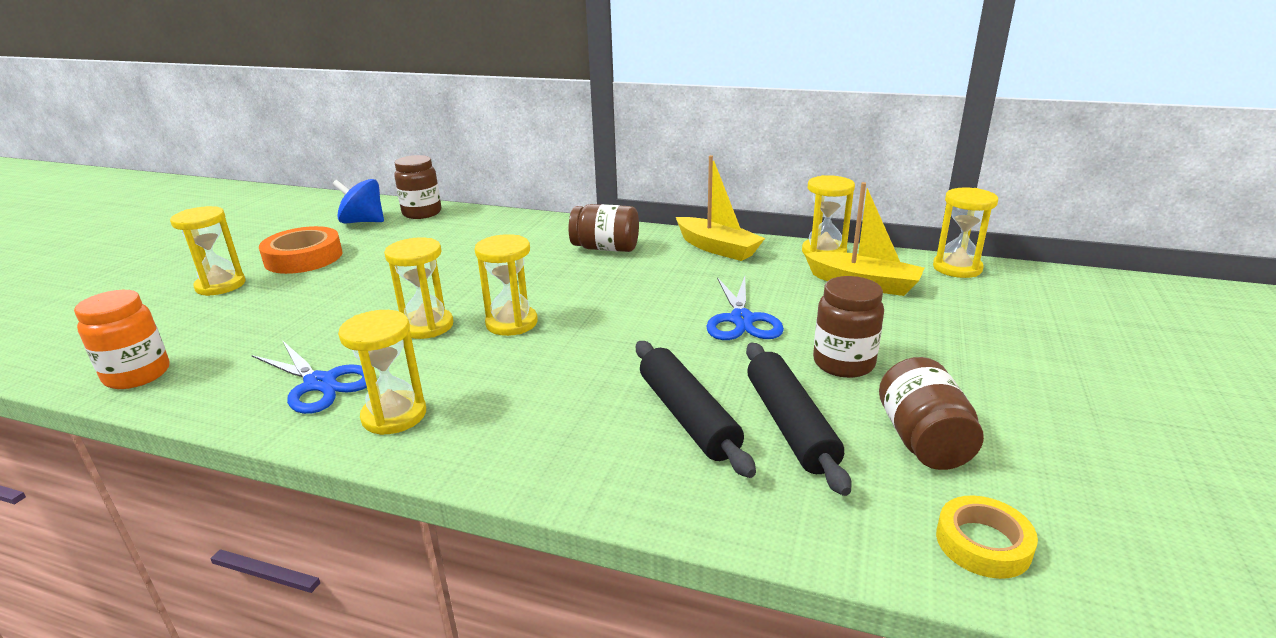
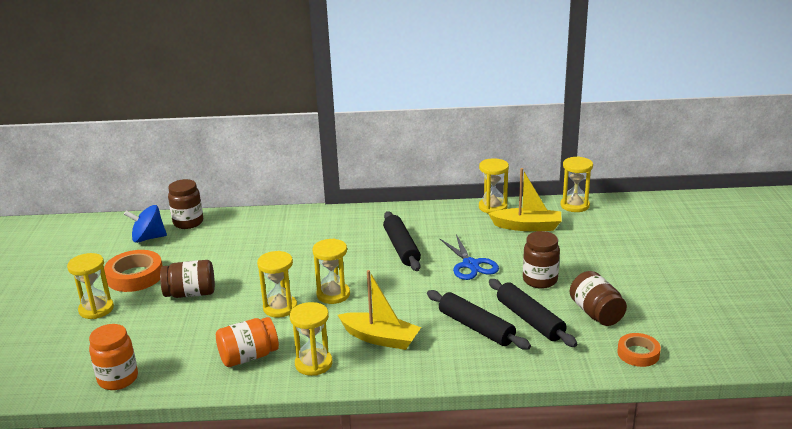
camera: 20 degrees left, 0 degrees up
(320, 383) = (248, 357): blue scissors -> orange jar
(605, 248) = (351, 229): brown jar -> brown jar (190, 293)
(655, 281) = (401, 248): none -> black rolling pin
(717, 248) = (425, 216): yellow boat -> yellow boat (380, 338)
(983, 543) = (638, 353): yellow tape -> orange tape

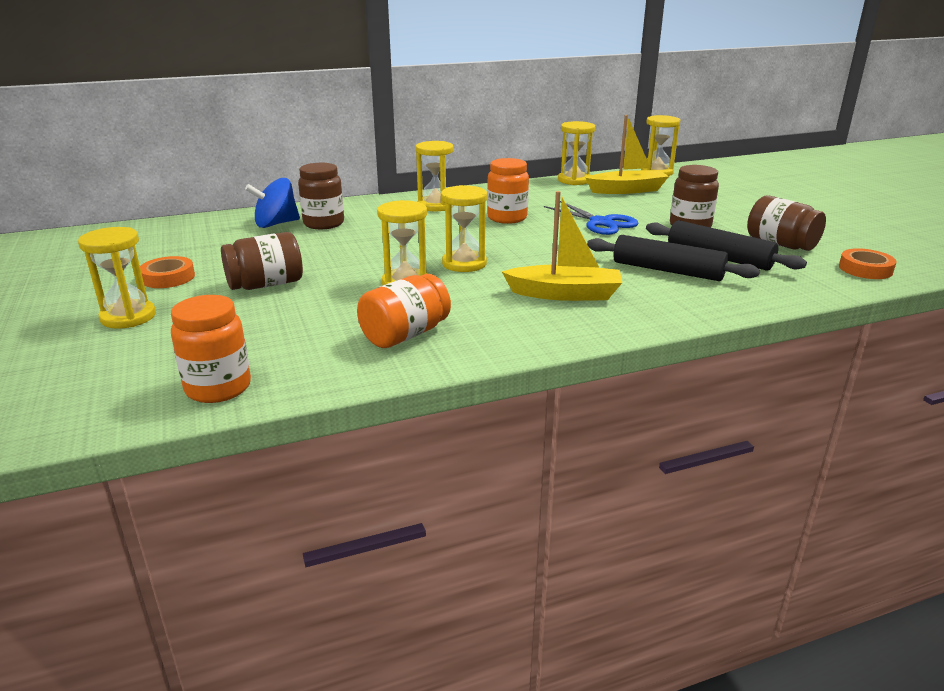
camera: 20 degrees left, 0 degrees up
(135, 276) = (168, 277): orange tape -> orange tape, size x0.63
(148, 238) = (163, 241): blue spinning top -> blue spinning top (276, 224)
(188, 222) = (211, 223): brown jar -> brown jar (323, 223)
(313, 364) = (503, 329): yellow hourglass -> yellow hourglass (436, 206)
(401, 248) = (507, 218): black rolling pin -> orange jar

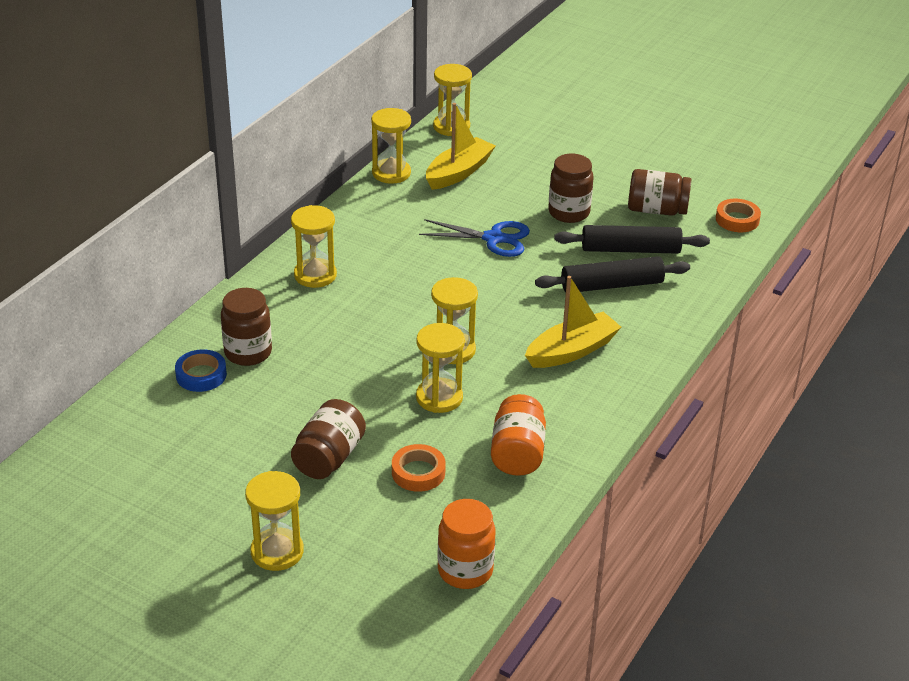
camera: 40 degrees left, 10 degrees up
(168, 277) = (227, 494): orange tape -> orange tape (418, 472)
(276, 224) = (201, 375): blue spinning top -> blue tape
(507, 218) = (406, 266): orange jar -> none

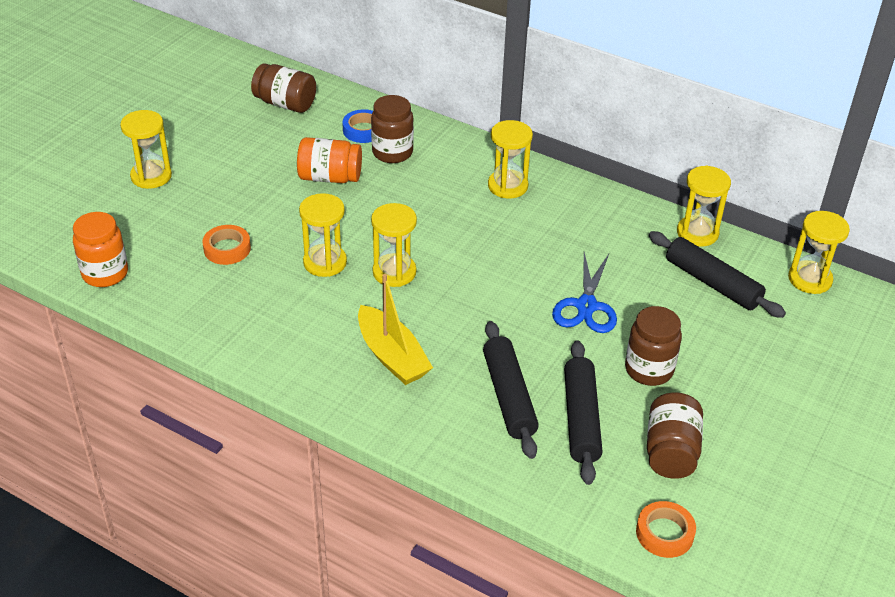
camera: 90 degrees right, 5 degrees up
(329, 457) = (253, 199): brown jar -> brown jar (285, 104)
(459, 172) = (712, 283): yellow boat -> black rolling pin
(517, 453) = (242, 310): orange jar -> orange jar (330, 177)

